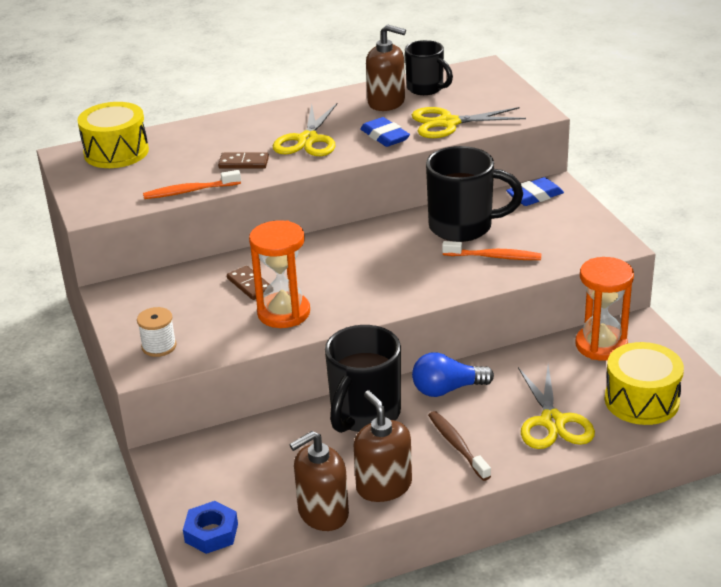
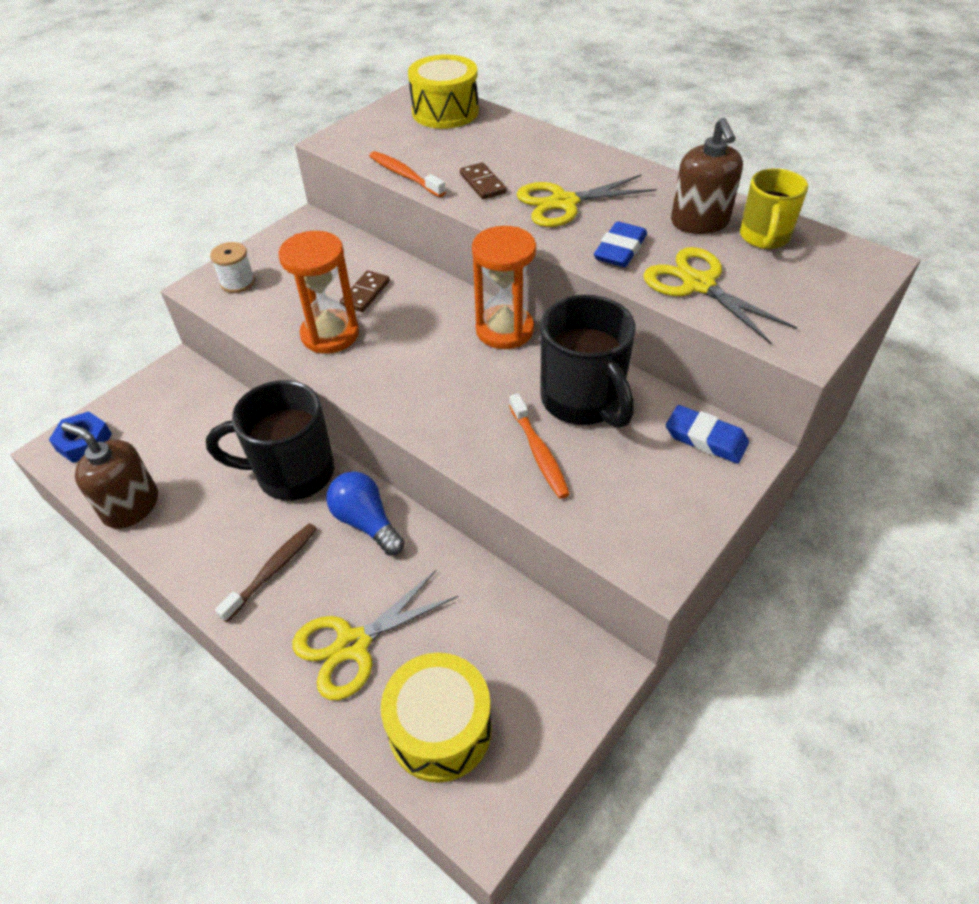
camera: 60 degrees right, 15 degrees up
(384, 486) = (185, 535): brown soap dispenser -> none
(426, 88) = (764, 238): black mug -> yellow mug
(601, 345) = (531, 639): orange hourglass -> orange hourglass (504, 330)

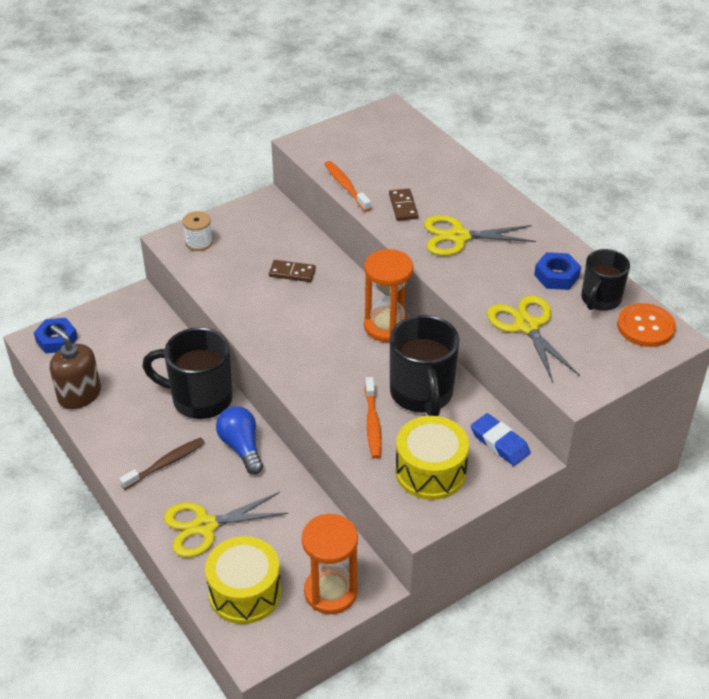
camera: 15 degrees right, 5 degrees down
(330, 334) = (254, 300): orange hourglass -> orange hourglass (330, 592)
(365, 293) = (292, 273): brown domino -> brown domino turned 60 degrees clockwise
(445, 112) = (401, 133): yellow drum -> yellow drum (430, 471)
(620, 250) = (482, 285): blue eraser -> none
(699, 222) = (556, 276): brown soap dispenser -> blue nut
(764, 238) = (600, 300): yellow mug -> black mug
(833, 256) = (645, 327): none -> orange button

